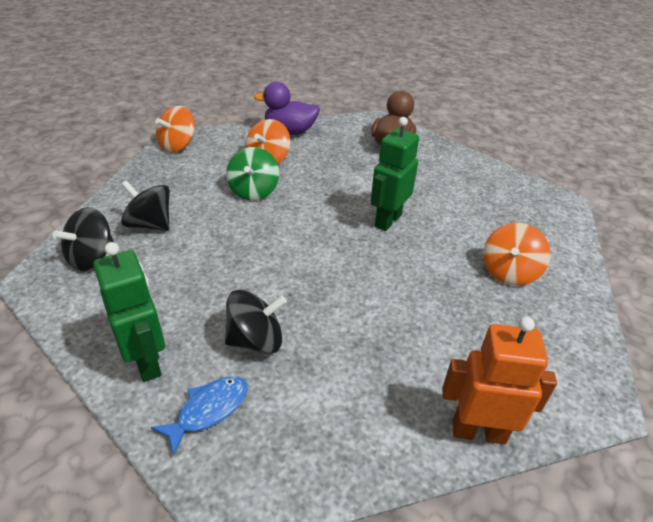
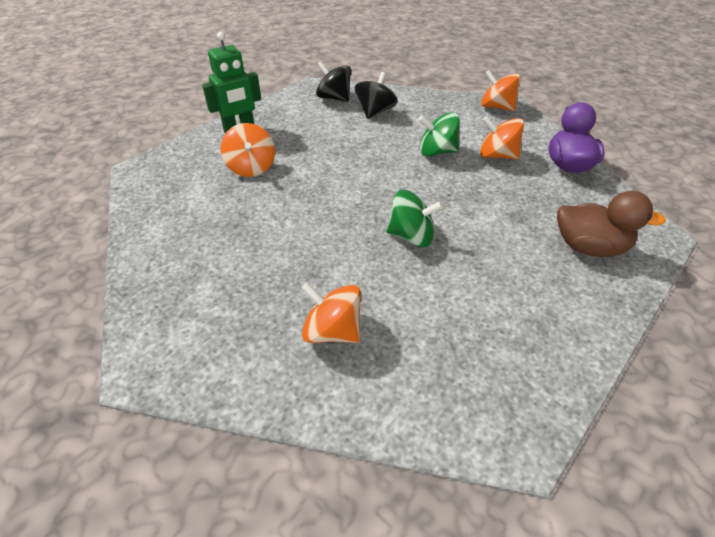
camera: 90 degrees right, 5 degrees up
(208, 410) = (198, 155): blue fish -> none
(256, 340) = (251, 167): black spinning top -> orange spinning top
(387, 220) = (411, 236): green robot -> green spinning top
(478, 431) = (143, 275): orange robot -> none

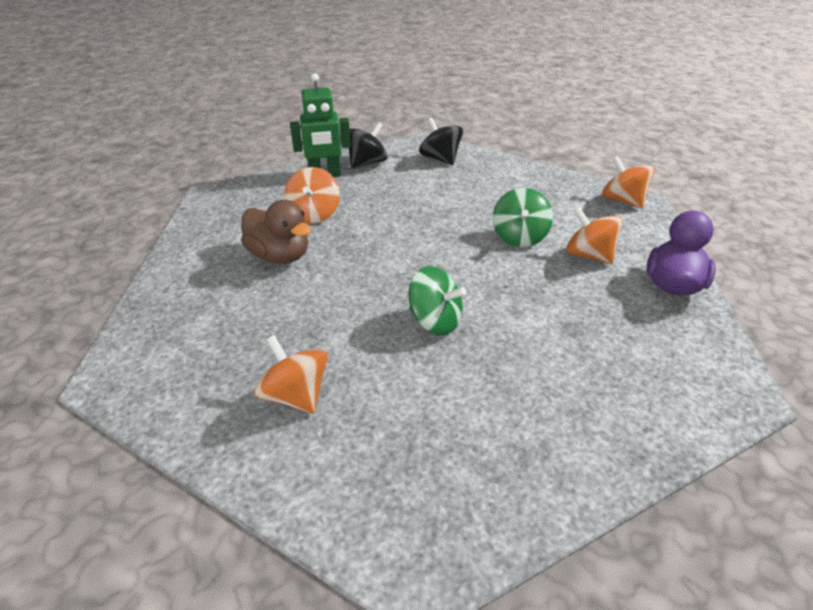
camera: 20 degrees right, 5 degrees down
(375, 112) = (476, 181): black spinning top -> black spinning top (367, 163)
(437, 152) = (519, 237): green spinning top -> green spinning top turned 105 degrees counterclockwise
(589, 247) = (639, 385): brown duck -> brown duck (279, 256)

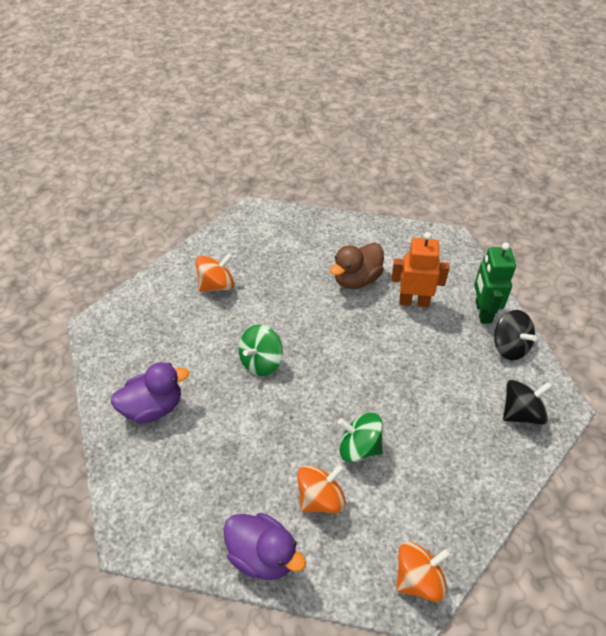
camera: 100 degrees right, 10 degrees up
(314, 214) = (414, 301): orange spinning top -> orange robot
(554, 420) = (153, 407): none -> purple duck

